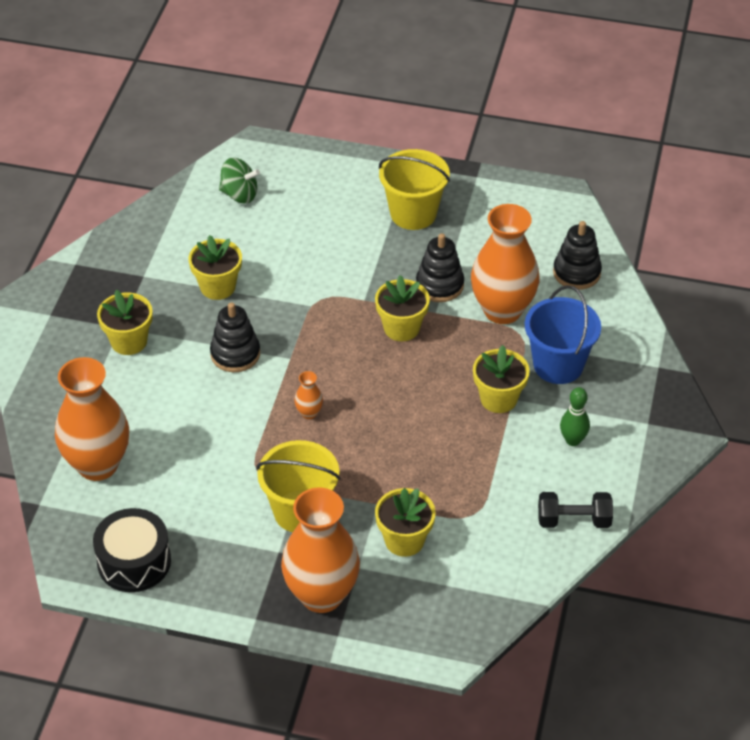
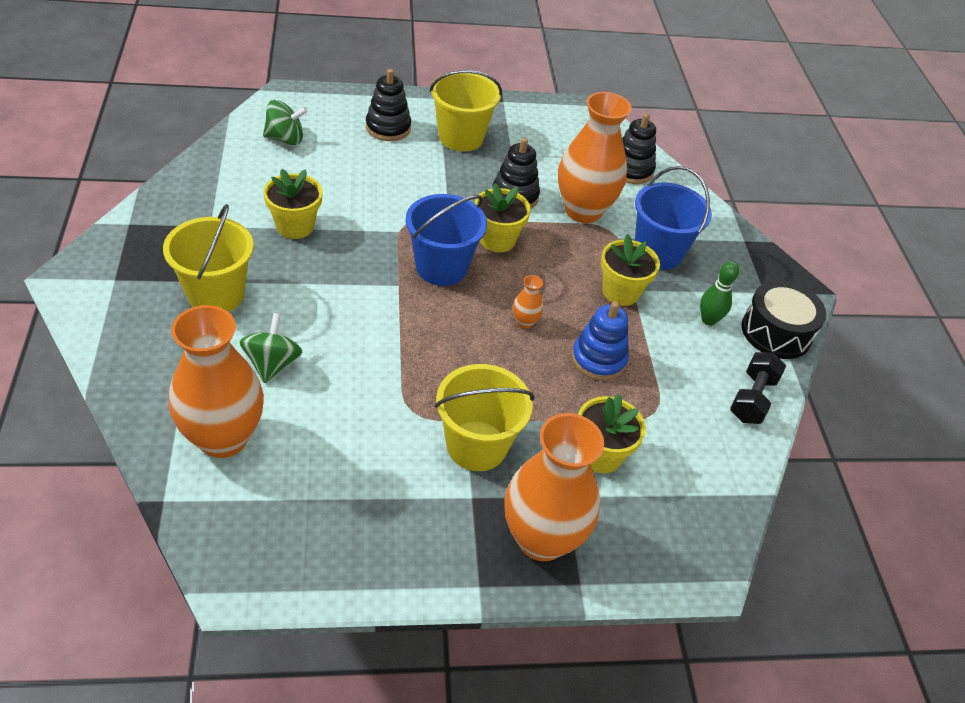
camera: 25 degrees left, 0 degrees up
(129, 341) = (216, 294): yellow flower pot -> yellow bucket
(134, 561) = (307, 548): black drum -> black drum (776, 332)
(156, 411) = (272, 364): none -> green spinning top
(235, 354) = (339, 290): black stacking toy -> black stacking toy (388, 128)
(309, 413) = (441, 337): orange vase -> orange vase (525, 322)
(336, 347) = (441, 267): none -> blue bucket
(444, 458) = (598, 359): none -> blue stacking toy
(573, 520) = (752, 398): black dumbbell -> black dumbbell turned 45 degrees counterclockwise

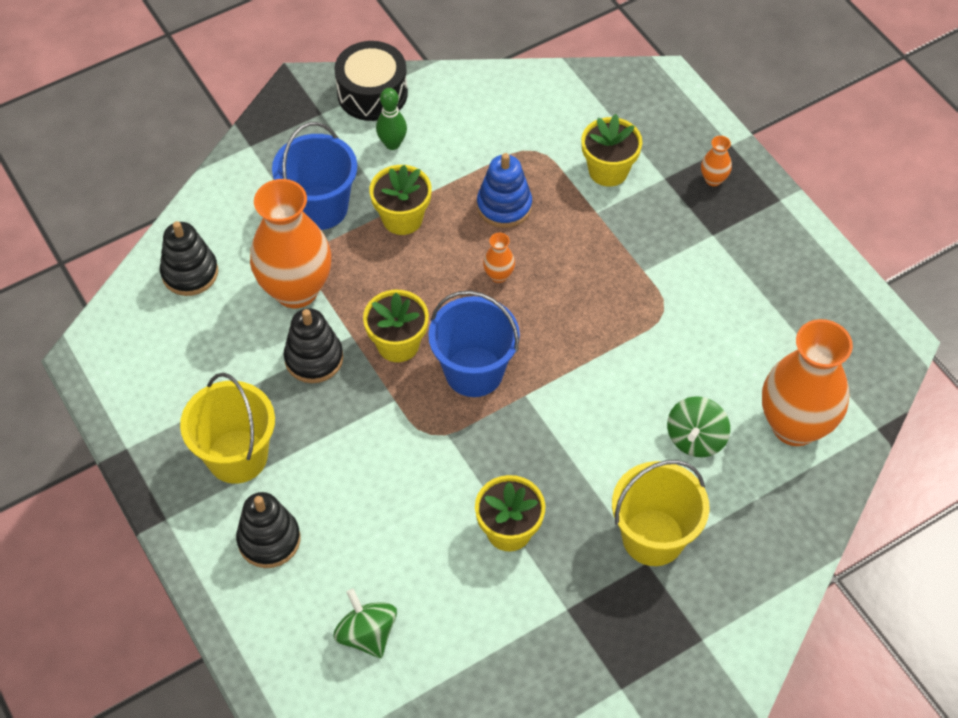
camera: 110 degrees left, 10 degrees up
(272, 364) = (695, 438): green spinning top -> green spinning top turned 45 degrees counterclockwise
(476, 446) = (663, 252): yellow bucket -> none
(541, 538) = (713, 179): orange vase -> orange vase, size x0.40
(752, 398) = (470, 92): black dumbbell -> none

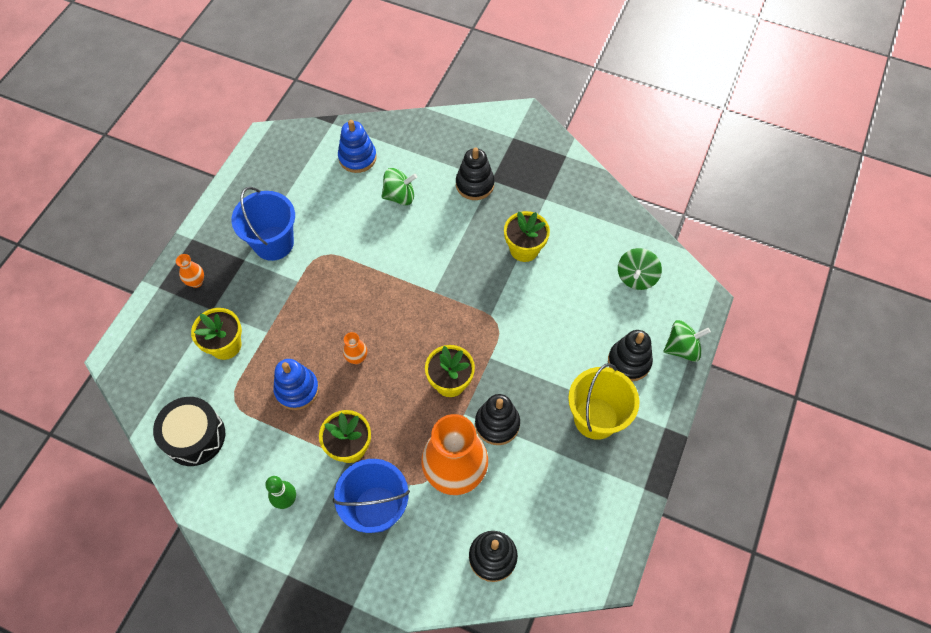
camera: 125 degrees left, 5 degrees up
(235, 612) = (682, 348): none -> green spinning top
(372, 93) = (244, 550): black drum -> black drum (195, 436)
(474, 371) = (438, 327): blue bucket -> blue bucket (273, 243)
(653, 537) = (475, 184): yellow bucket -> black stacking toy
(794, 426) = (357, 157): orange vase -> blue stacking toy

